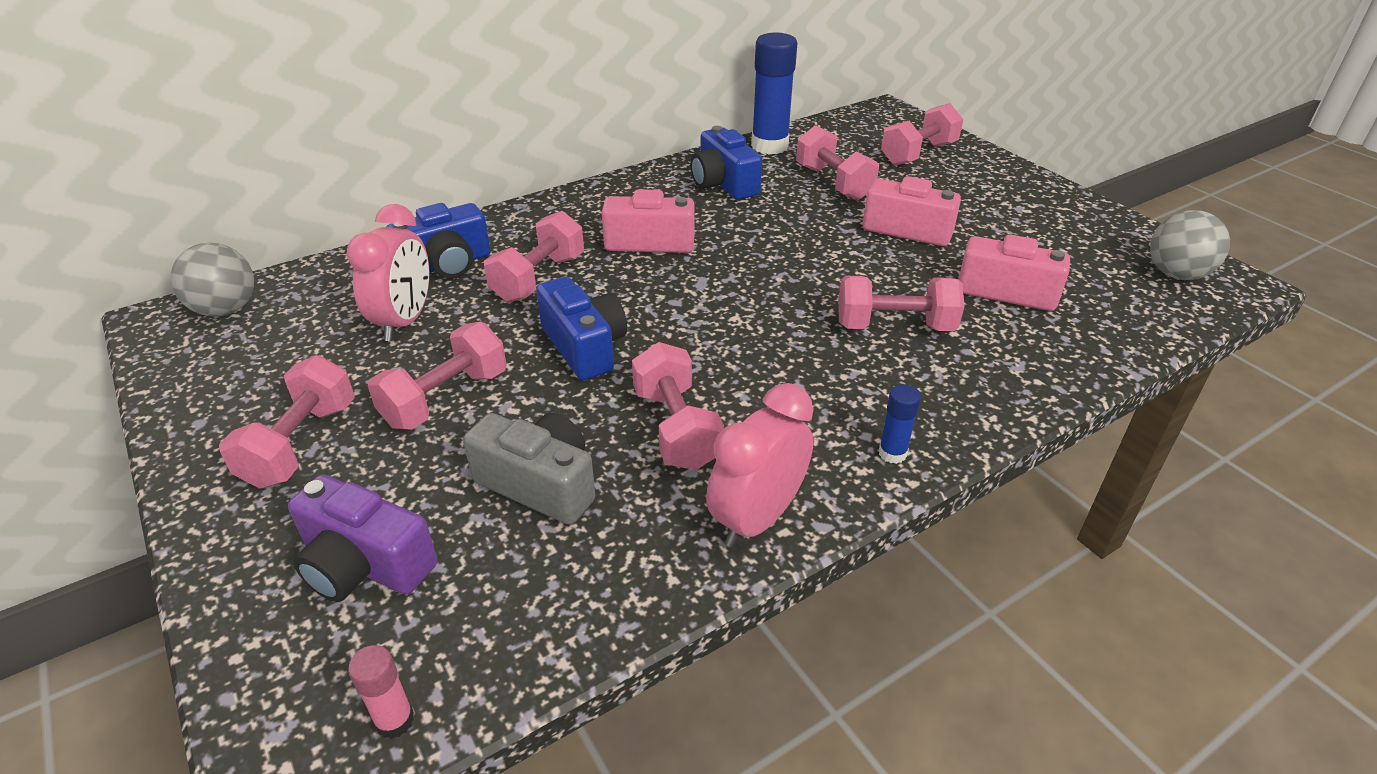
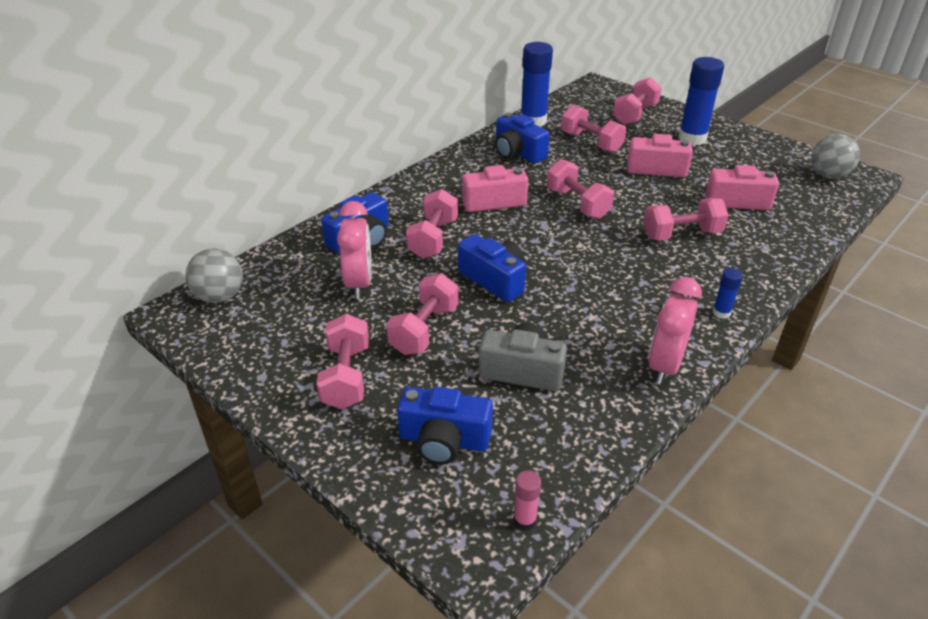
camera: 15 degrees left, 0 degrees up
(364, 565) = (444, 440): purple camera -> blue camera
(676, 429) = (585, 321): pink dumbbell -> pink dumbbell (577, 204)
(985, 195) = (692, 138): none -> blue glue stick

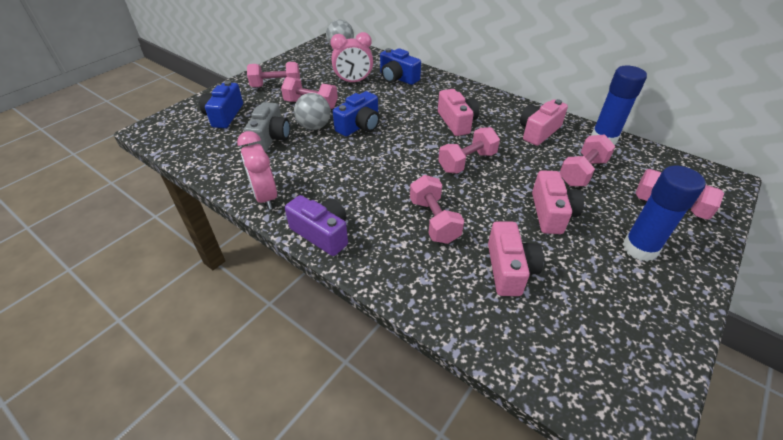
camera: 85 degrees right, 5 degrees up
(433, 239) = (403, 101): pink dumbbell -> none
(518, 153) = (538, 131): blue camera -> pink camera
(524, 520) = (164, 140): pink glue stick -> none
(665, 365) = (265, 197): pink clock -> pink clock turned 135 degrees counterclockwise
(721, 313) = (322, 233): blue glue stick -> purple camera
(828, 175) = (615, 381): grey ball -> grey ball (314, 127)

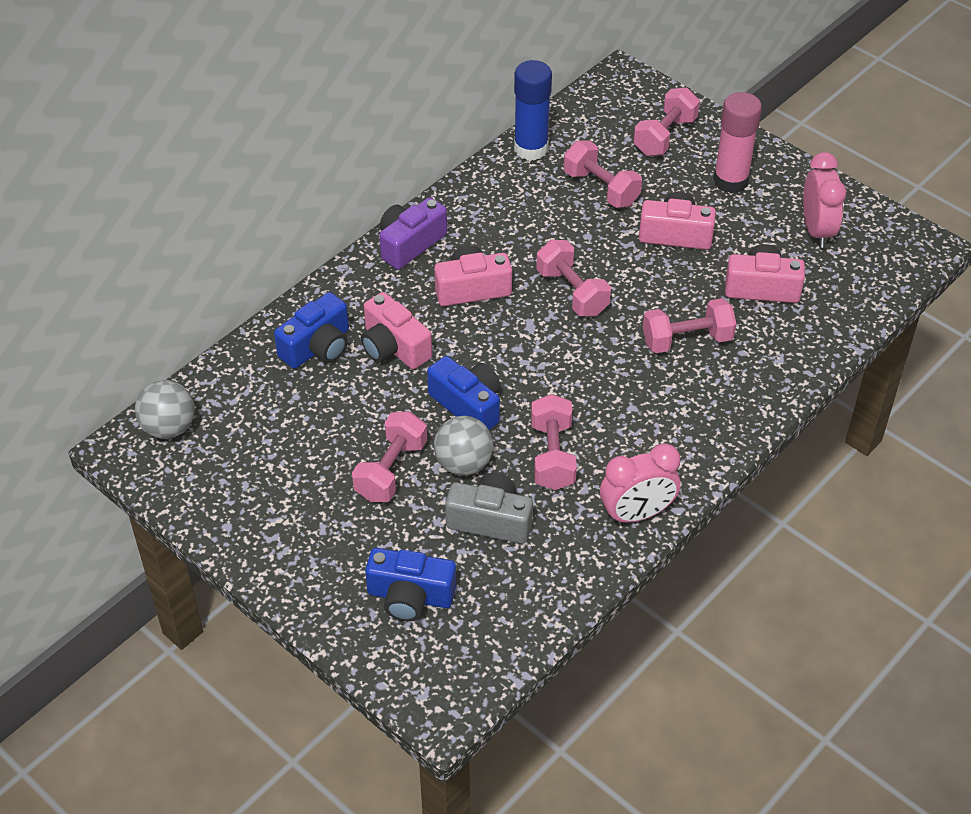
camera: 85 degrees left, 5 degrees up
(276, 86) = (312, 527): pink dumbbell -> pink dumbbell (552, 455)
(322, 233) = (708, 449): purple camera -> purple camera (410, 244)
(353, 82) = (319, 410): pink clock -> pink clock (816, 230)
(538, 131) = (507, 207): pink camera -> pink camera (393, 347)
(639, 248) = (730, 181): blue glue stick -> pink glue stick

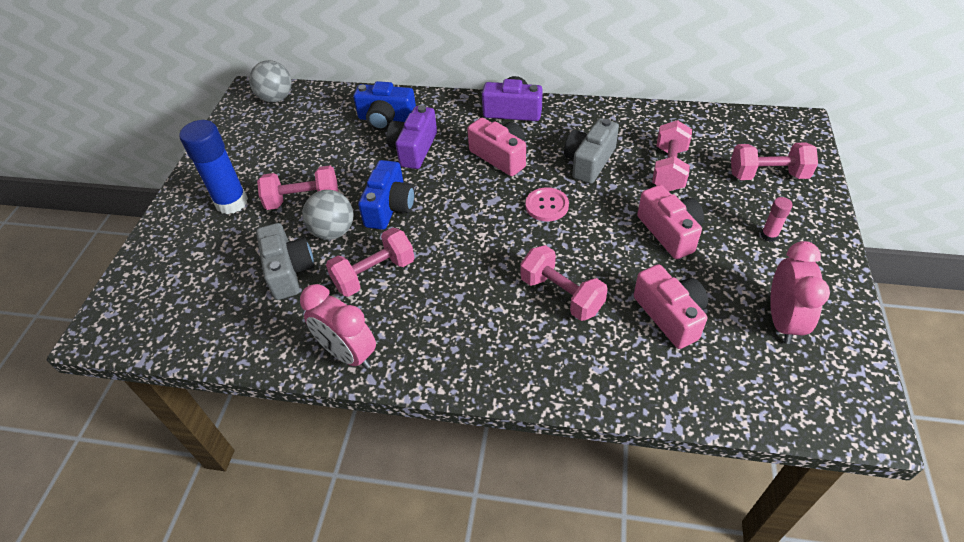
camera: 60 degrees right, 0 degrees up
(393, 347) = (414, 149): pink camera -> purple camera
(410, 596) = (195, 264): blue camera -> none
(531, 149) = (665, 118): blue glue stick -> blue glue stick (231, 202)
(541, 232) = (589, 162): none -> grey camera
(572, 292) = (547, 205): pink dumbbell -> pink button
(730, 181) = (769, 236): pink glue stick -> pink glue stick, size x0.47
(816, 230) = (782, 321): pink clock -> pink clock turned 45 degrees counterclockwise

